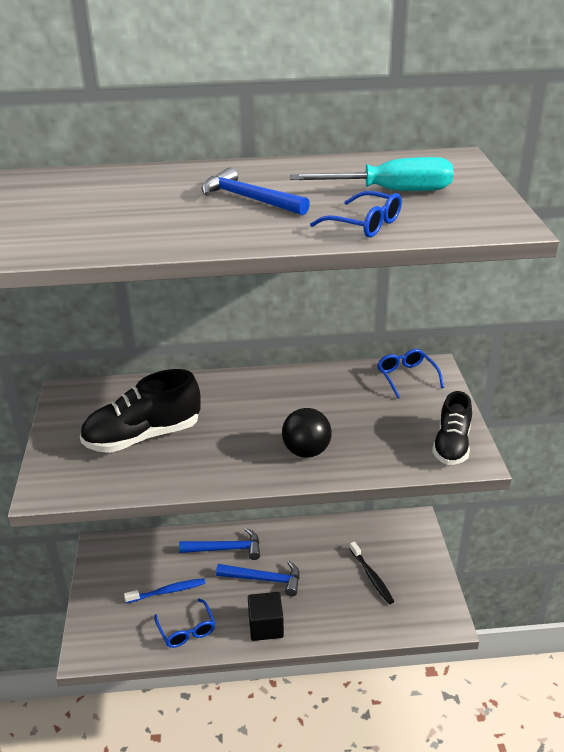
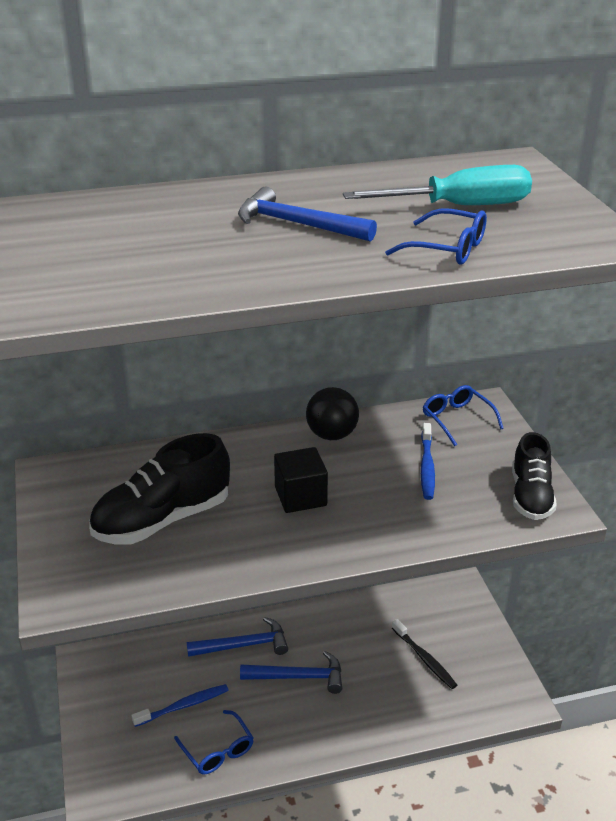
camera: 10 degrees left, 0 degrees up
(266, 626) = (313, 734): black cube -> black cube (300, 496)
(306, 451) = (366, 519): black ball -> black ball (332, 435)
(370, 413) = (427, 467): none -> blue toothbrush

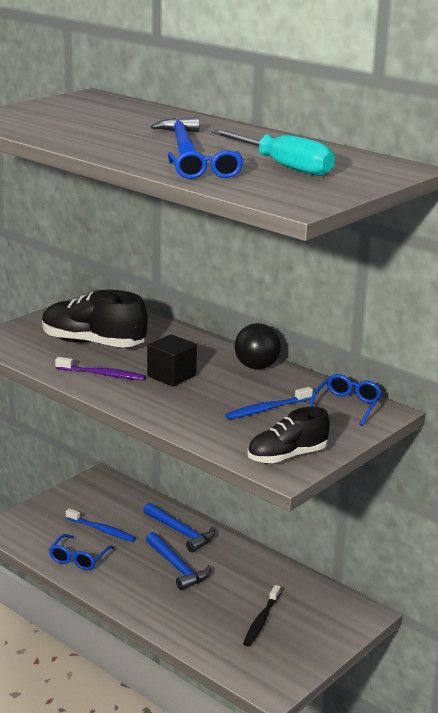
camera: 55 degrees right, 10 degrees down
(249, 544) = (102, 374): none -> purple toothbrush

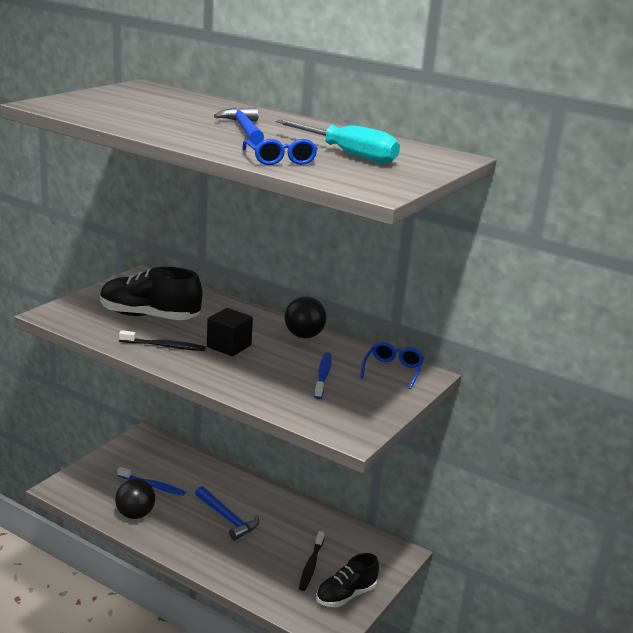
camera: 10 degrees left, 0 degrees up
(79, 558) = (135, 514): blue glasses -> black ball
(102, 374) = (164, 346): purple toothbrush -> black toothbrush
(181, 532) = (225, 485): blue hammer -> none
(267, 409) = (323, 376): blue toothbrush -> blue toothbrush turned 135 degrees clockwise
(287, 456) = (352, 421): black shoe -> black shoe (346, 595)

